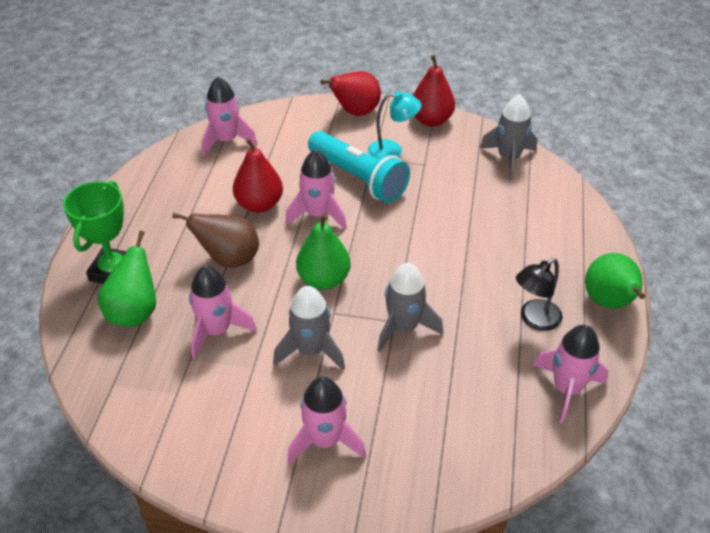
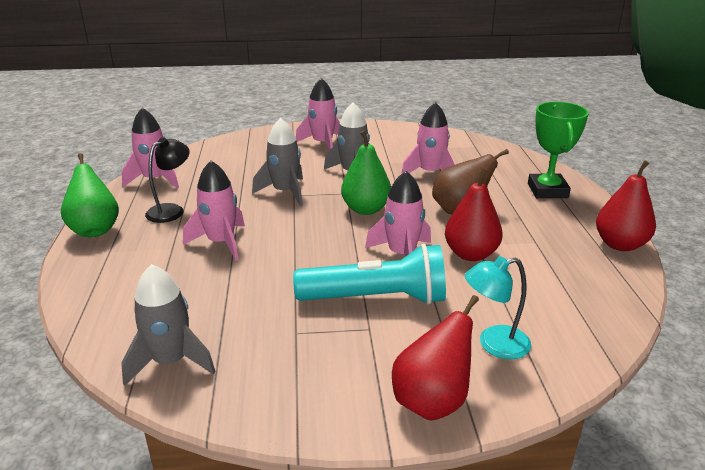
camera: 165 degrees right, 15 degrees down
(134, 312) = (501, 173): green pear -> none
(226, 140) = (579, 317): pink rocket -> pink rocket (221, 242)
(358, 178) = (376, 298): turquoise flashlight -> turquoise flashlight turned 150 degrees clockwise
(392, 151) = (345, 343): turquoise lamp -> turquoise lamp (494, 344)
(431, 120) = (299, 410): red pear -> red pear (620, 244)

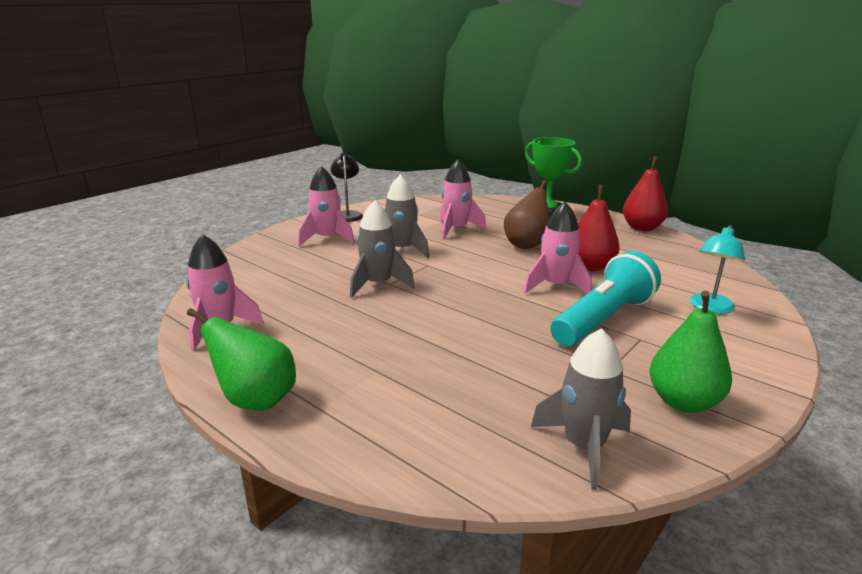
camera: 45 degrees left, 5 degrees down
(171, 210) = (303, 344): black lamp -> black lamp (347, 214)
(221, 242) = (413, 344): pink rocket -> none
(366, 209) = (467, 269): green pear -> green pear (683, 402)
(432, 401) = (756, 355): red pear -> none

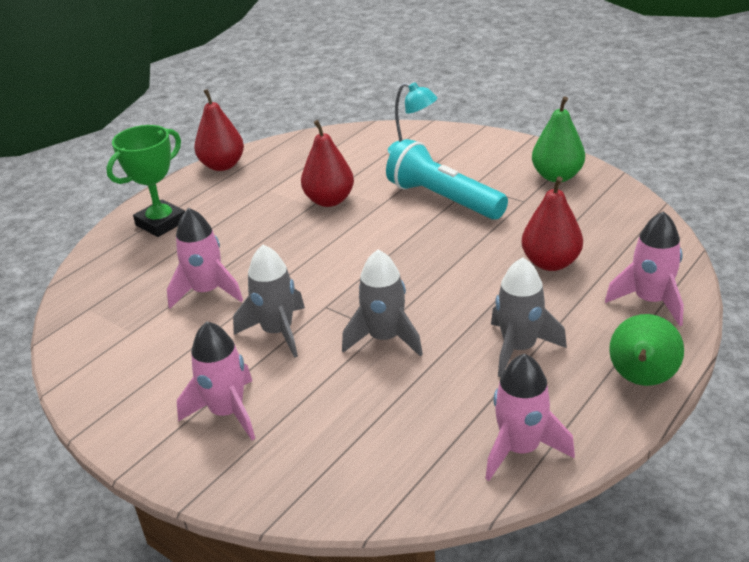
camera: 90 degrees left, 10 degrees up
(347, 214) = (116, 409): black lamp -> none
(472, 372) = (550, 263): none -> red pear
(527, 244) = (265, 238): brown pear -> none
(556, 286) = (378, 221): pink rocket -> pink rocket (650, 301)
(584, 446) = (624, 215): grey rocket -> grey rocket (519, 348)

